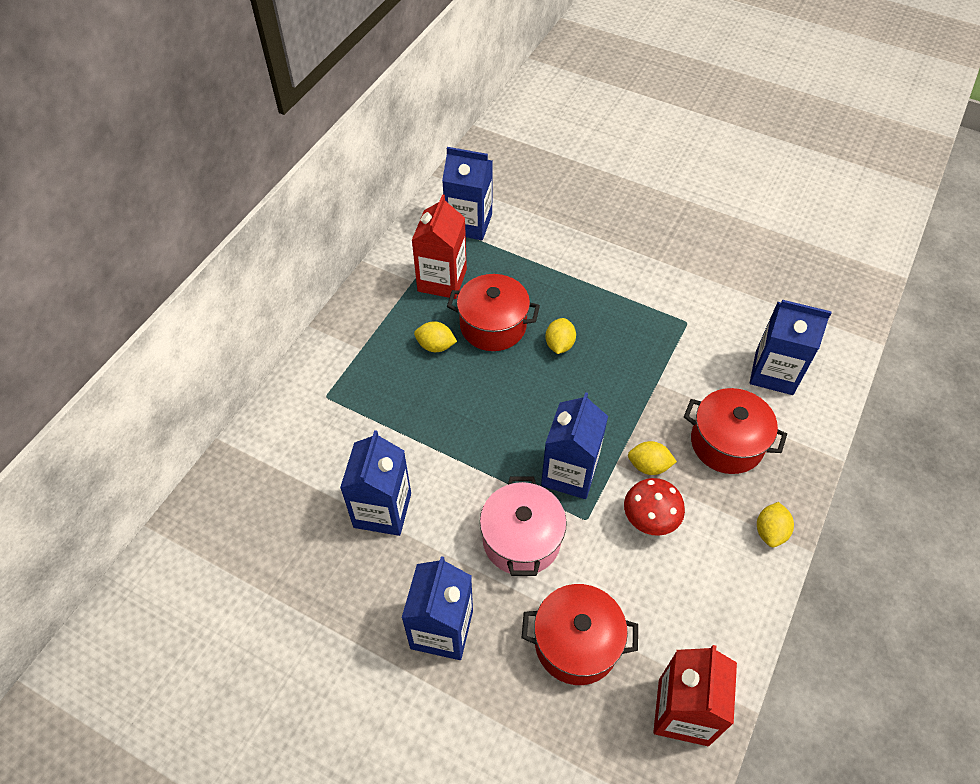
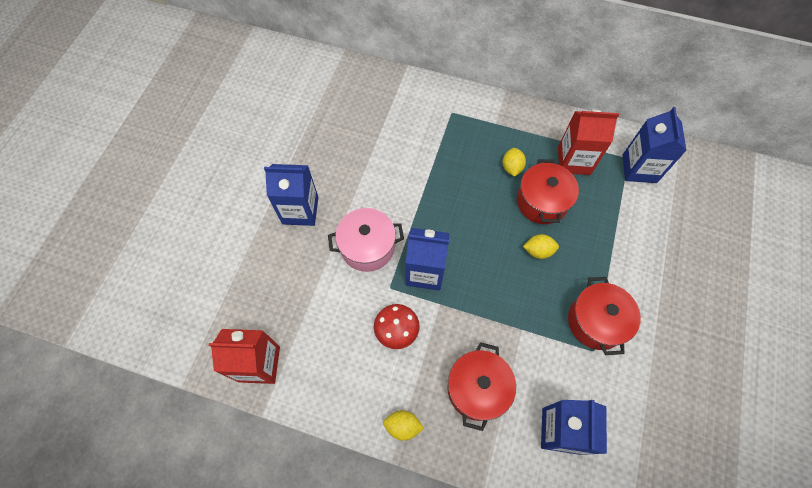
camera: 80 degrees right, 10 degrees up
(382, 510) = (375, 162): blue carton -> none
(576, 643) = (299, 291): red pot -> red pot (596, 322)
(648, 466) = (442, 328): yellow lemon -> none

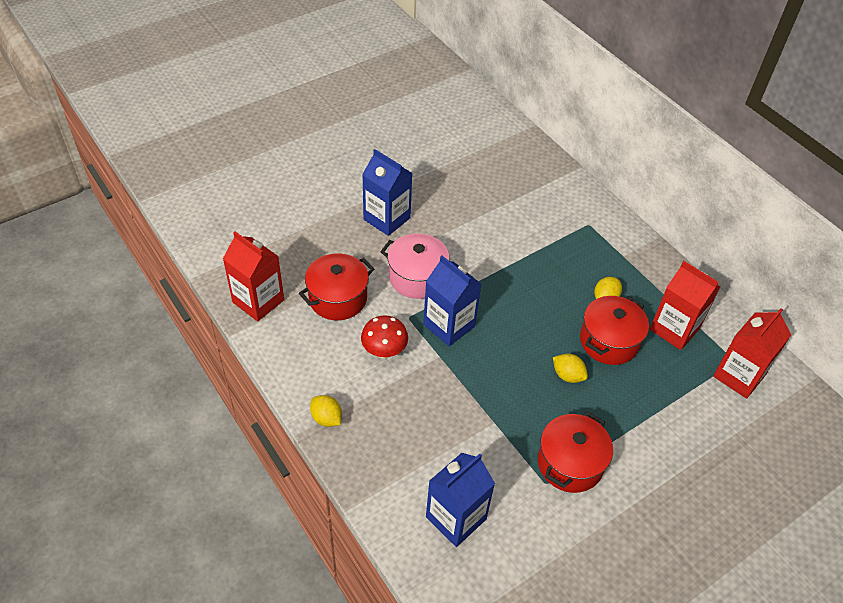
camera: 35 degrees right, 15 degrees down
(477, 389) = (412, 437): red pot -> red pot (338, 298)
(639, 168) = (739, 376): blue carton -> red carton

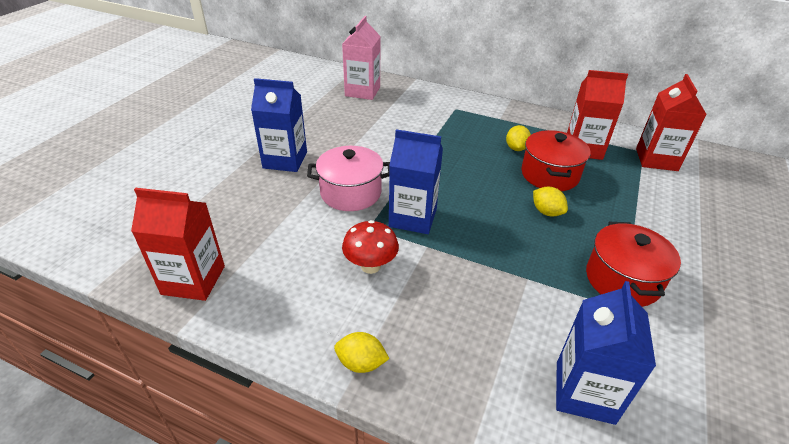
camera: 30 degrees left, 10 degrees down
(338, 298) = (285, 240): red pot -> none
(513, 163) = (362, 91): none -> pink carton
(567, 375) = (546, 212): yellow lemon -> yellow lemon turned 45 degrees clockwise

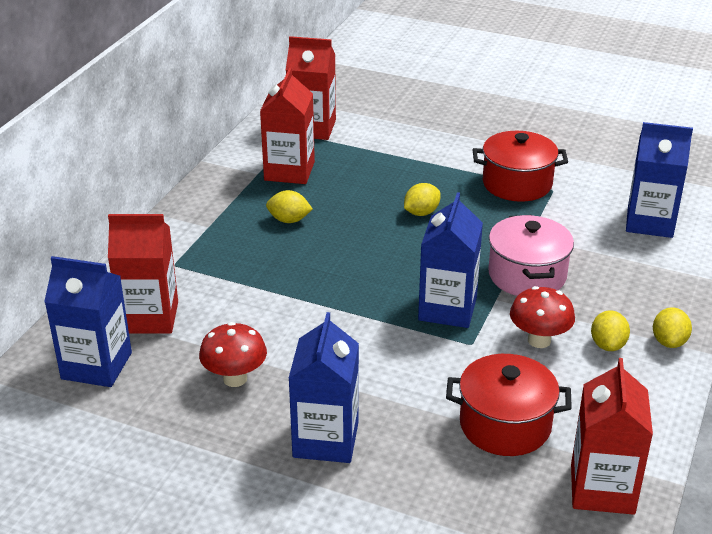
camera: 90 degrees left, 5 degrees down
(345, 130) = (235, 378): none -> red mushroom
(351, 193) = (403, 363): pink pot -> pink pot (527, 275)
(360, 312) = (608, 345): none -> yellow lemon
(362, 91) = (96, 366): pink carton -> blue carton
(403, 103) = (149, 317): none -> red carton
(549, 175) = (348, 202): red pot -> red pot (505, 425)

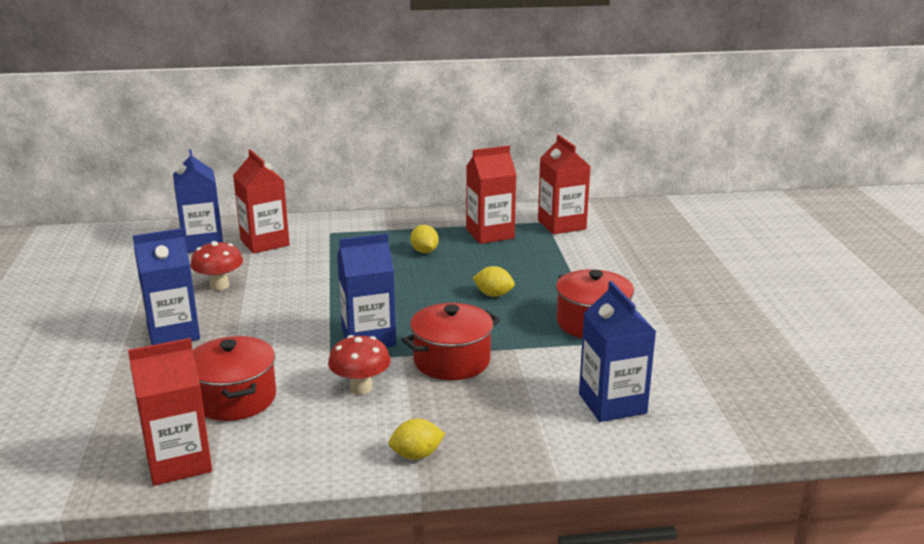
camera: 60 degrees right, 10 degrees down
(527, 275) = (451, 361): pink pot -> red pot
(608, 345) = (383, 423): yellow lemon -> none

